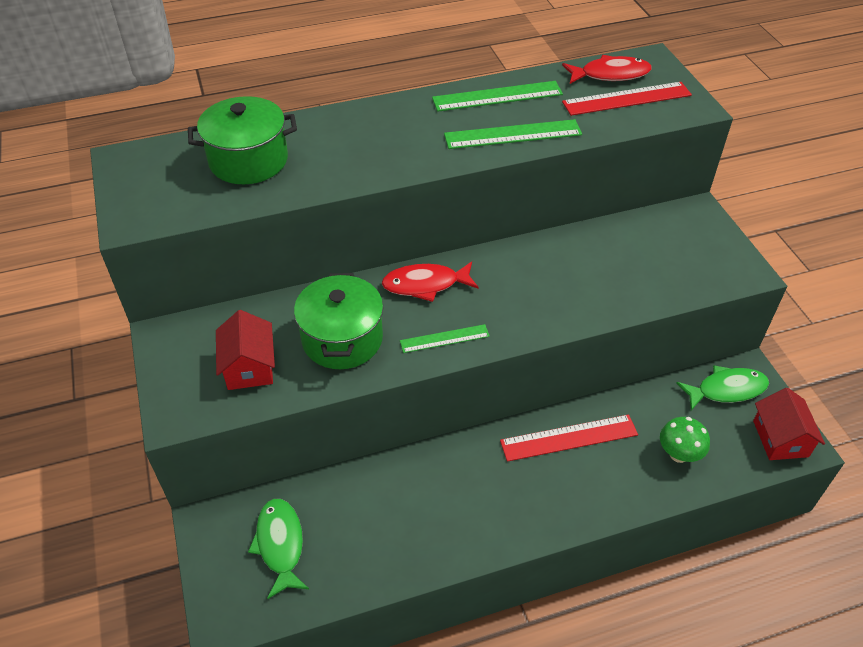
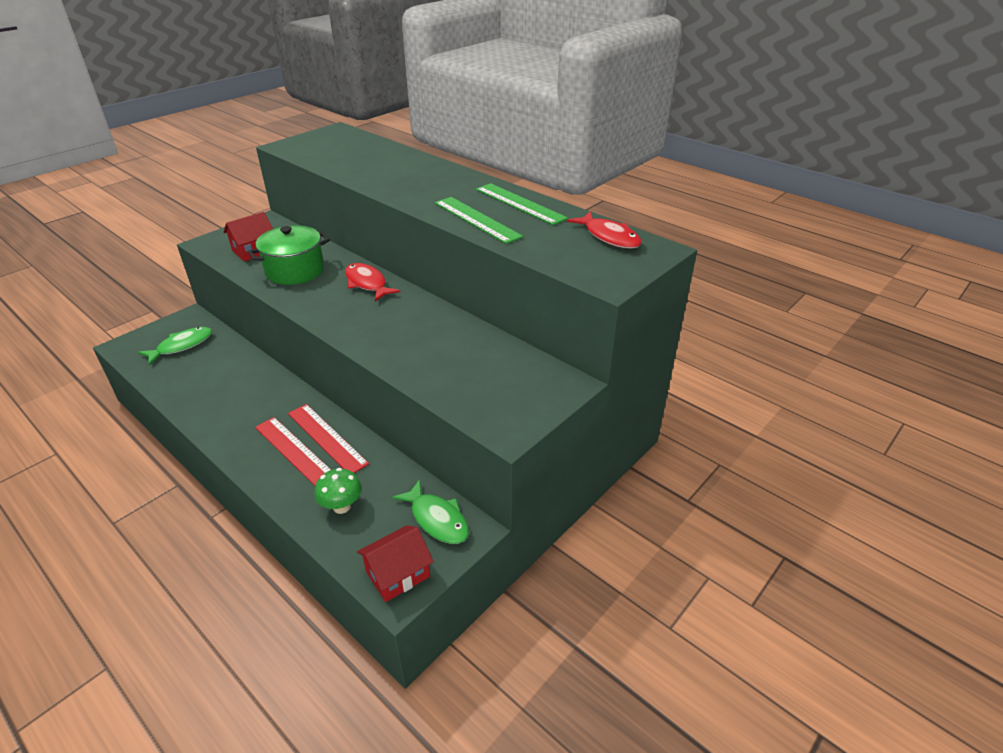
camera: 60 degrees right, 10 degrees down
(248, 160) = (363, 155): green pot -> none
(444, 339) = (318, 305): green ruler -> none
(626, 99) = (582, 251): red ruler -> red ruler (295, 451)

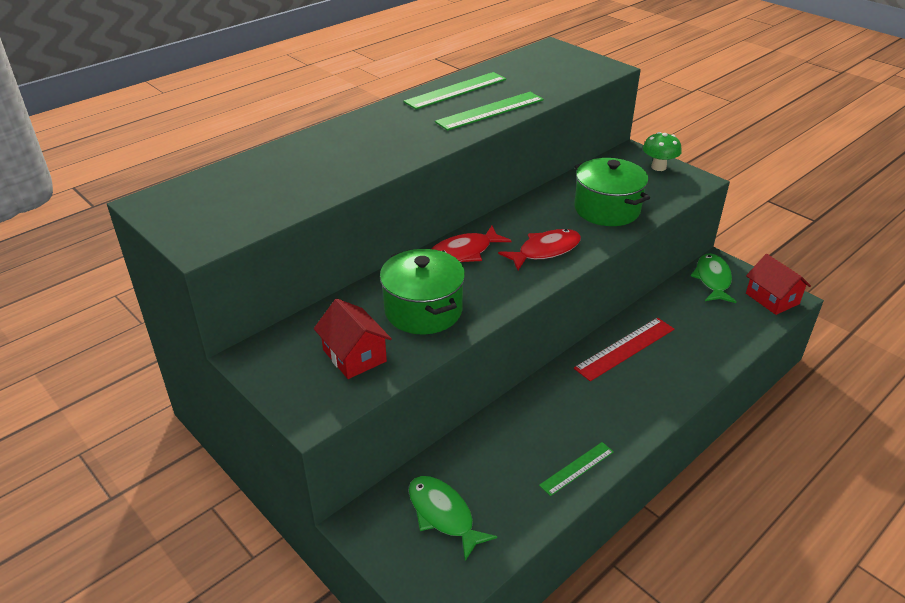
camera: 85 degrees left, 0 degrees up
(196, 404) = (577, 468): none -> green ruler
(295, 451) = (648, 369): red ruler -> none
(342, 506) = (712, 332): green mushroom -> green mushroom (658, 167)
(436, 359) = (607, 209): none -> green pot
(437, 519) = (712, 279): green fish -> green fish turned 45 degrees counterclockwise
(609, 237) = (530, 61): red fish -> red fish (545, 251)

